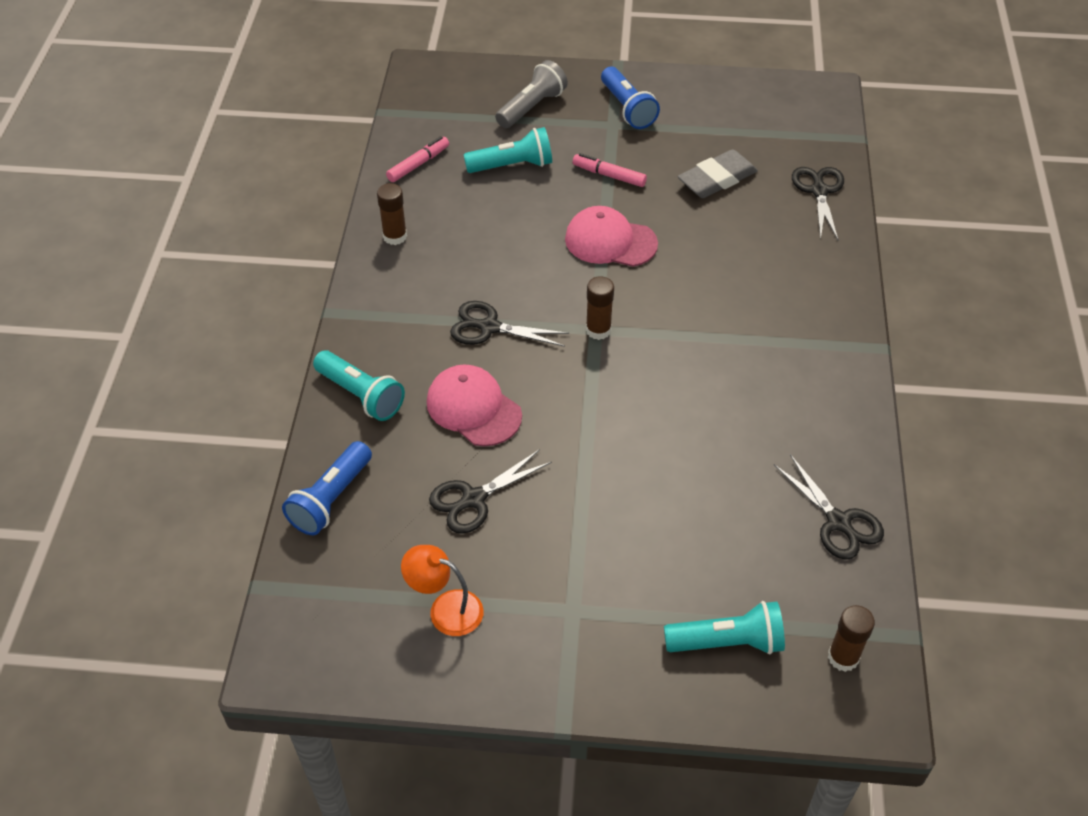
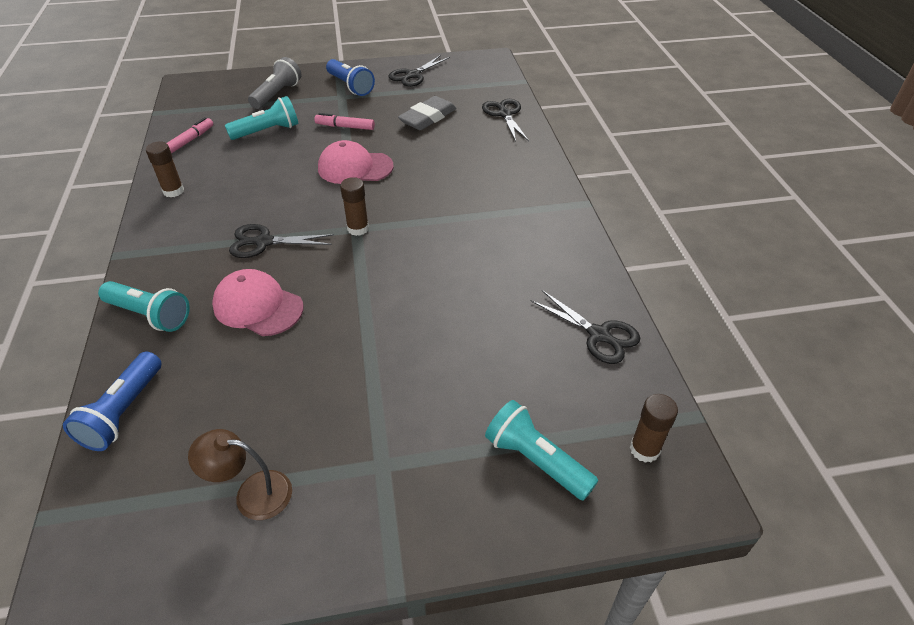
camera: 15 degrees left, 5 degrees down
(445, 609) = (252, 493): orange lamp -> brown lamp
(473, 499) = (268, 383): black scissors -> black scissors (413, 75)
(727, 642) = (536, 460): turquoise flashlight -> turquoise flashlight turned 120 degrees counterclockwise

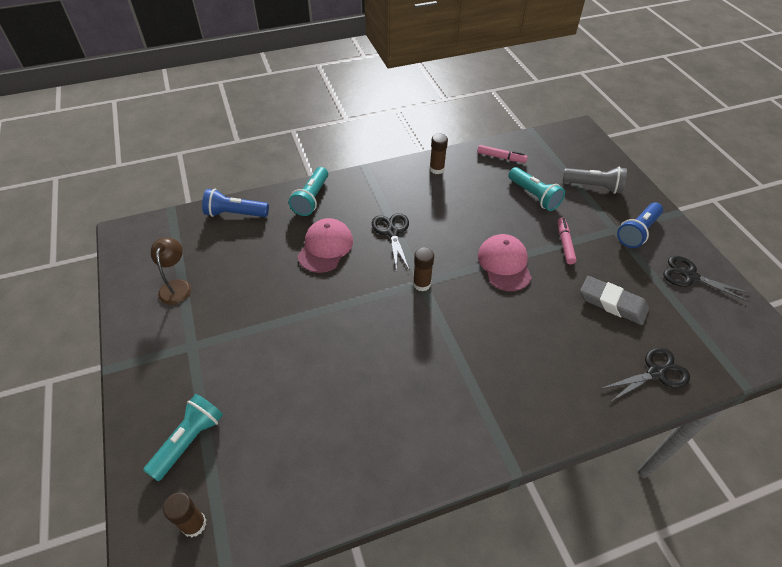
camera: 80 degrees right, 5 degrees up
(599, 335) = (318, 486): black scissors -> none

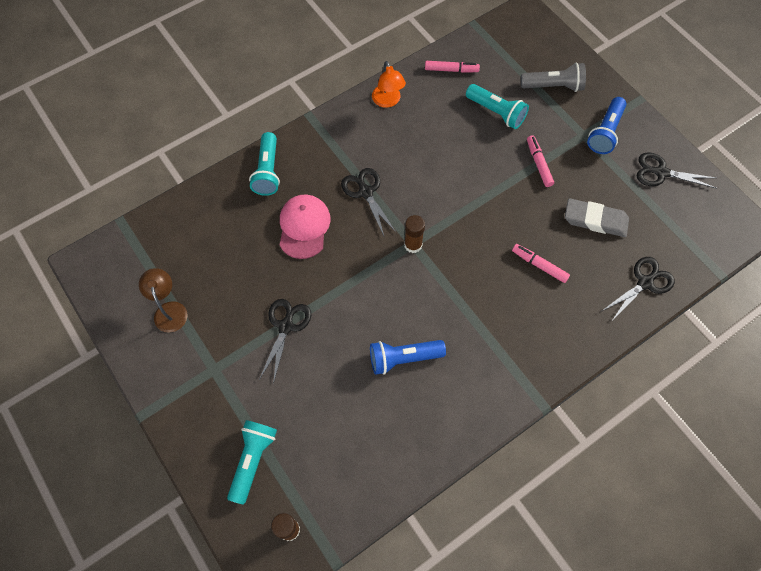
camera: 15 degrees left, 15 degrees up
(235, 214) = (194, 210): blue flashlight -> blue flashlight (403, 358)
(275, 325) = (286, 326): none -> black scissors
(436, 169) = (388, 101): brown glue stick -> orange lamp
(504, 264) = (486, 202): pink cap -> none
(544, 330) = (539, 265): none -> pink marker

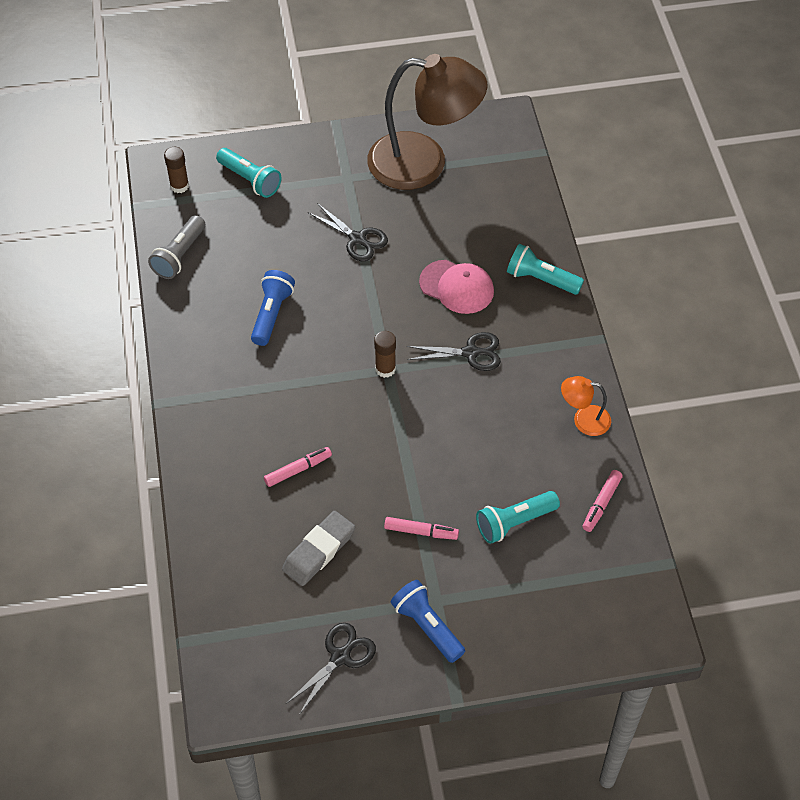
camera: 115 degrees right, 10 degrees down
(169, 310) = (424, 163): brown lamp -> brown lamp, size x2.37
(553, 86) = (524, 605): grey flashlight -> grey flashlight (179, 255)
(645, 282) = (220, 559): black scissors -> none

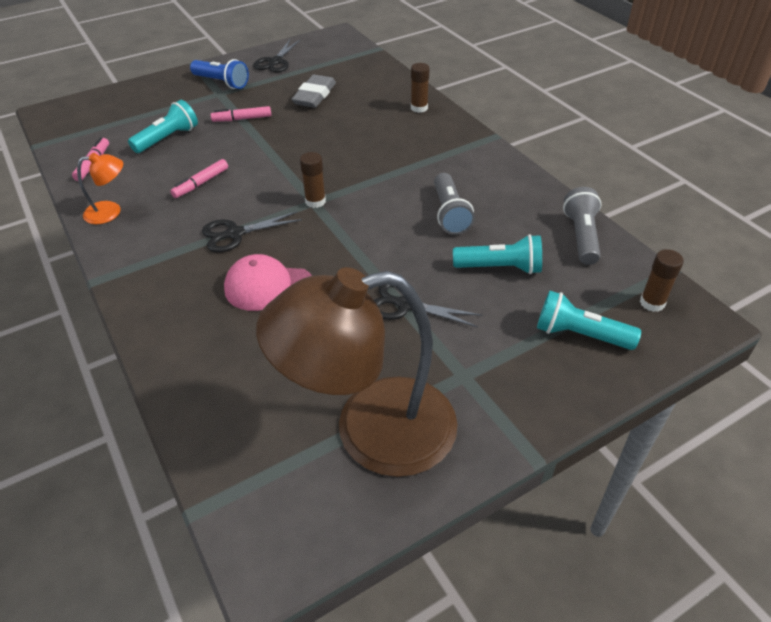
camera: 160 degrees right, 10 degrees down
(209, 480) = (419, 108): none -> brown glue stick
(271, 314) = (449, 214): blue flashlight -> grey flashlight
(298, 470) = (355, 127): pink marker -> pink marker (201, 183)
(541, 279) = (169, 322): turquoise flashlight -> turquoise flashlight (500, 267)

